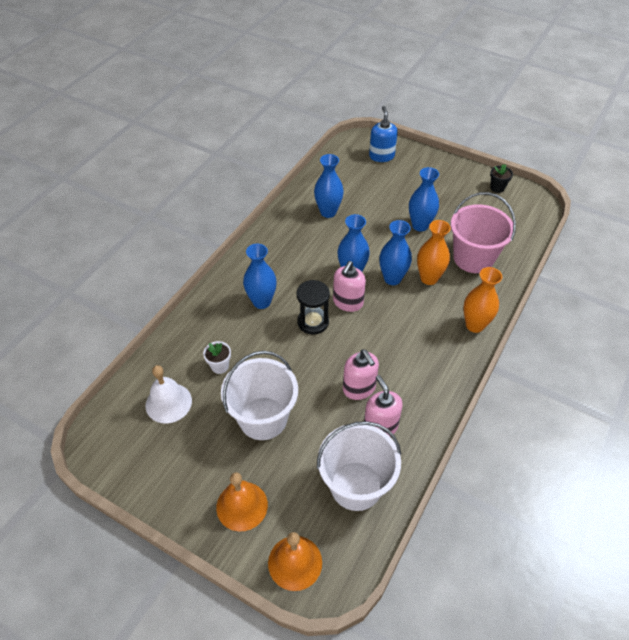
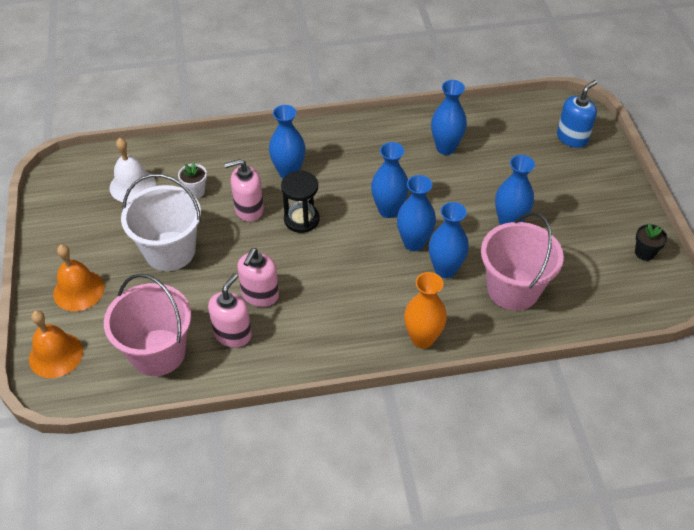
camera: 50 degrees right, 0 degrees up
(348, 302) = (349, 229): pink soap dispenser -> pink soap dispenser (249, 209)
(356, 485) = (158, 352): white bucket -> pink bucket
(429, 278) = (445, 269): orange vase -> blue vase

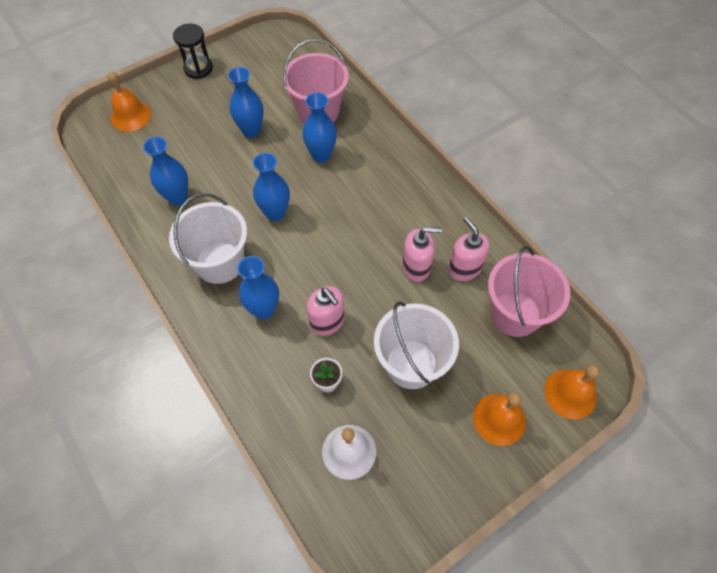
camera: 115 degrees left, 10 degrees up
(233, 334) = (464, 268): pink soap dispenser -> pink soap dispenser turned 60 degrees clockwise
(301, 219) = (318, 273): black hourglass -> black hourglass (198, 68)
(355, 157) = (219, 262): none -> white bucket
(414, 243) = (304, 183): blue vase -> none
(422, 338) = (393, 148): orange vase -> none
(572, 138) = (131, 116): blue soap dispenser -> orange bell
(644, 253) = (245, 51): black flower pot -> none

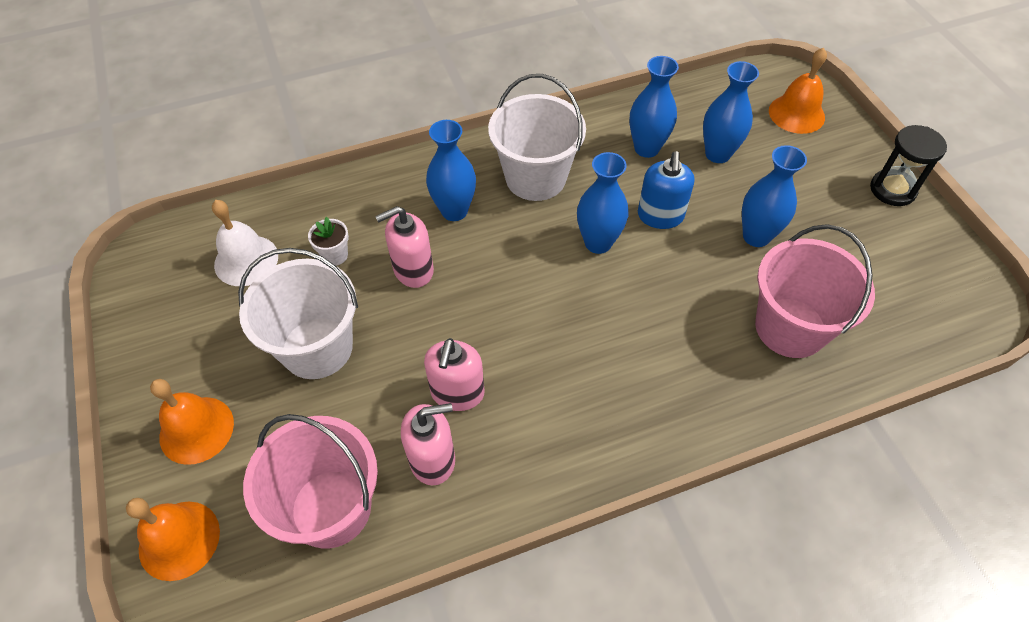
camera: 105 degrees right, 5 degrees down
(244, 181) = (660, 216): none -> blue soap dispenser
(321, 155) = (695, 314): blue vase -> blue vase (717, 154)

